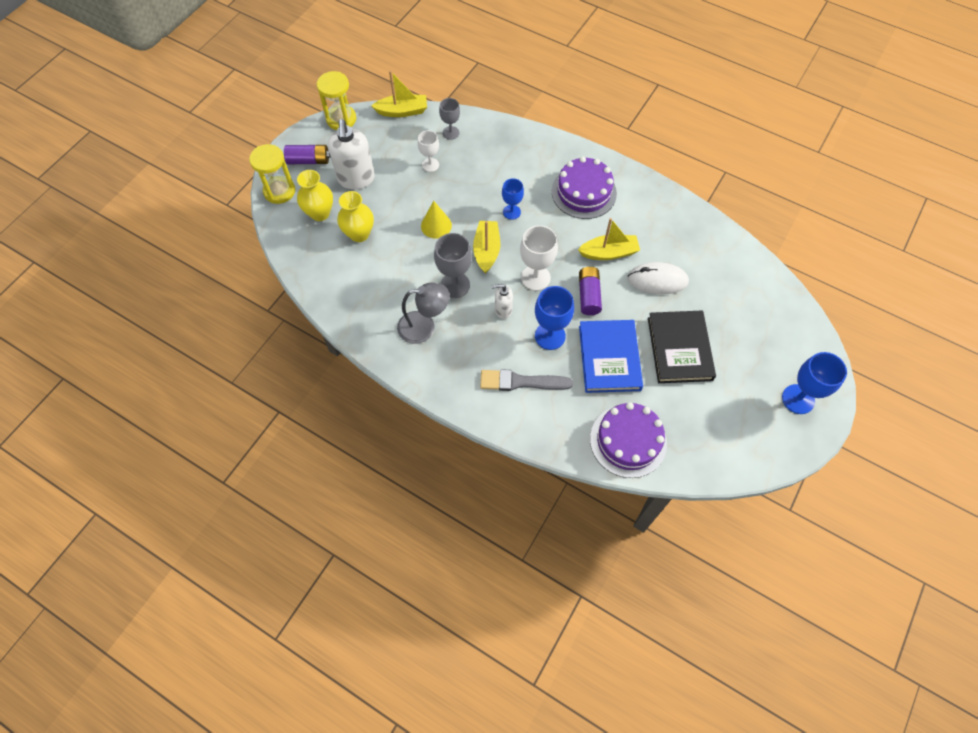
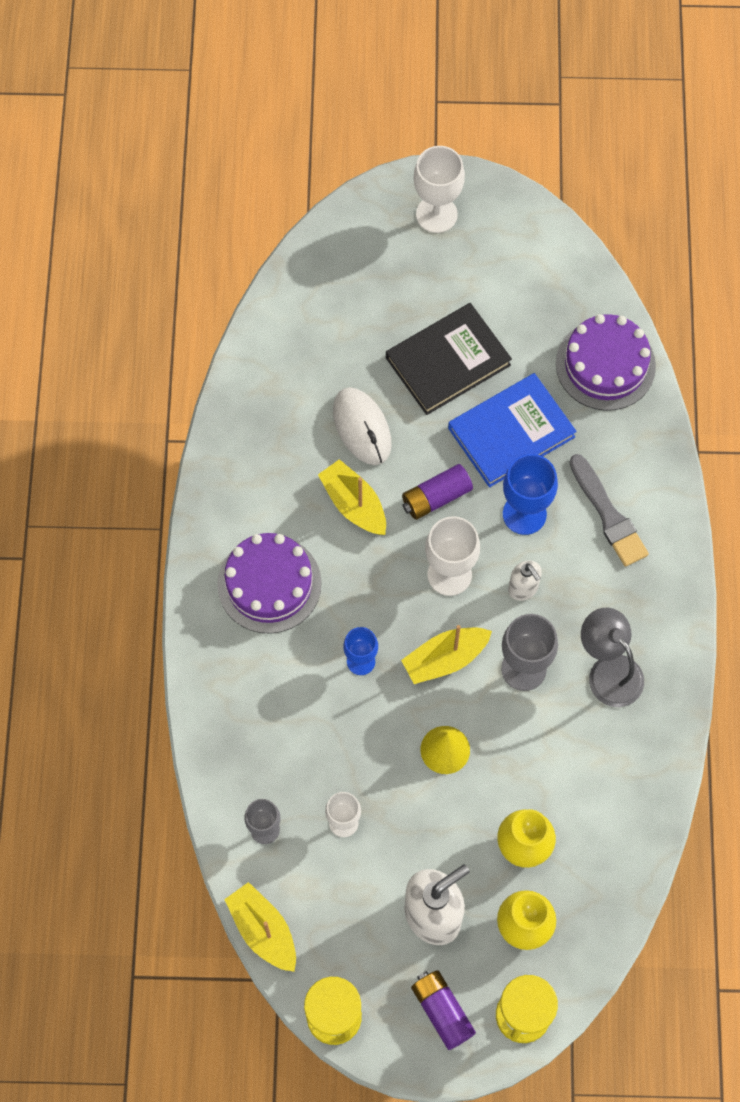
camera: 120 degrees left, 5 degrees up
(798, 399) = (436, 214): blue goblet -> white goblet

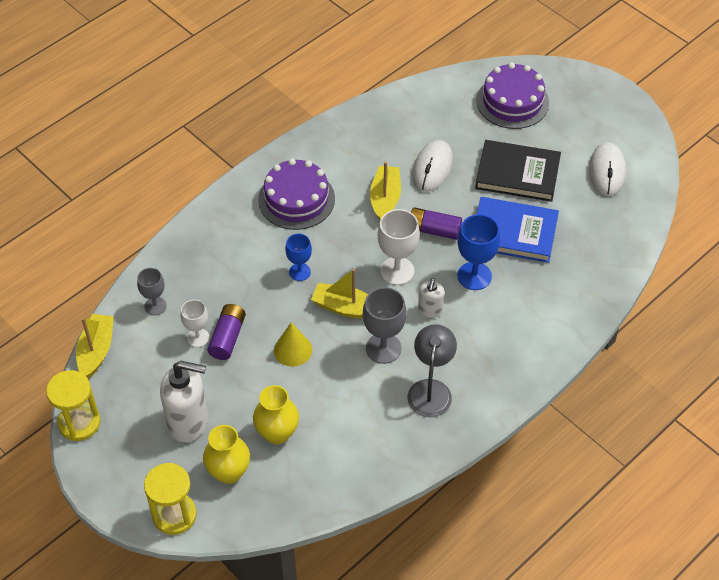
camera: 45 degrees right, 15 degrees down
(436, 214) = (593, 104): white goblet -> none
(442, 1011) = (135, 472): purple battery -> purple battery (227, 337)
(526, 284) = (607, 171): none -> white mouse
(605, 365) = (609, 242): purple cake -> purple cake (512, 101)
(608, 515) = (523, 314): grey brush -> none

